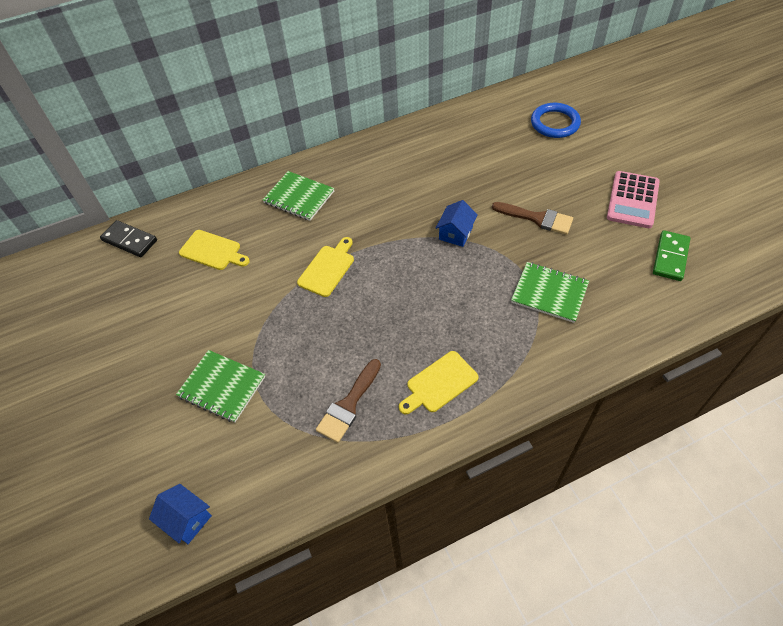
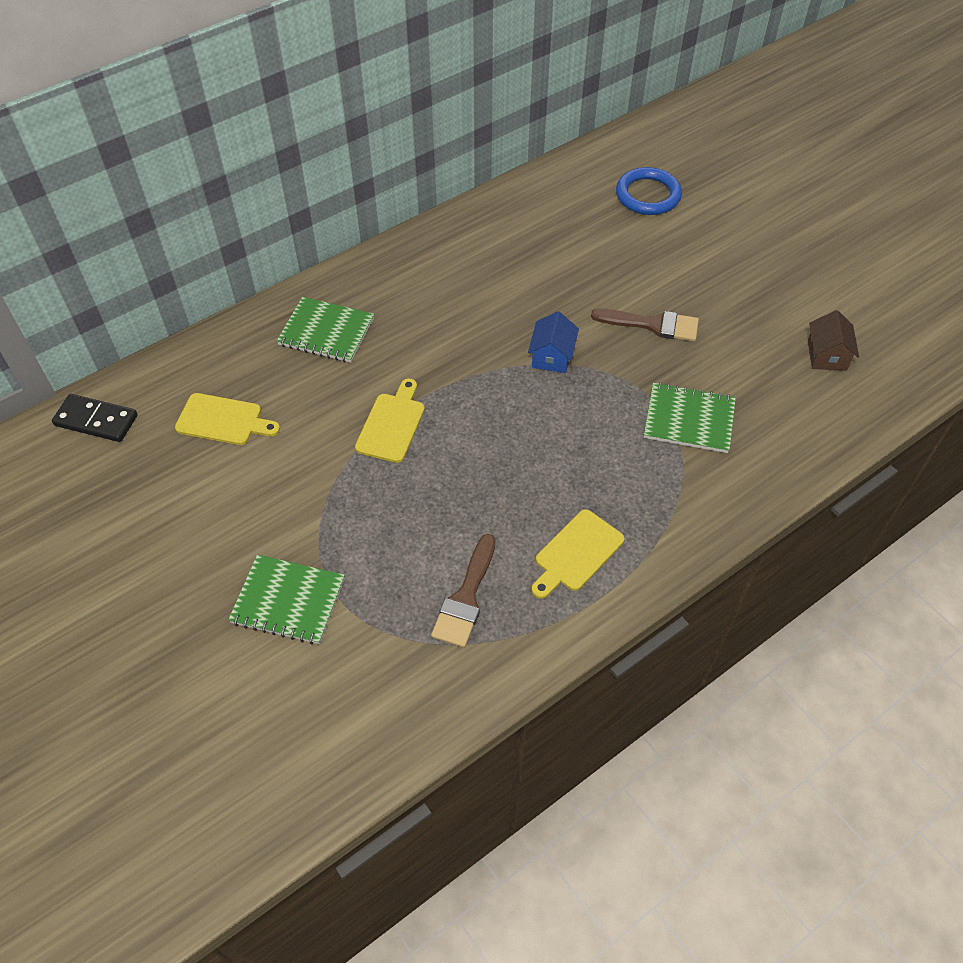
camera: 15 degrees left, 0 degrees up
(187, 519) = (288, 777): blue house -> none
(633, 200) = (767, 287): pink calculator -> none
(670, 257) = (826, 355): green domino -> brown house

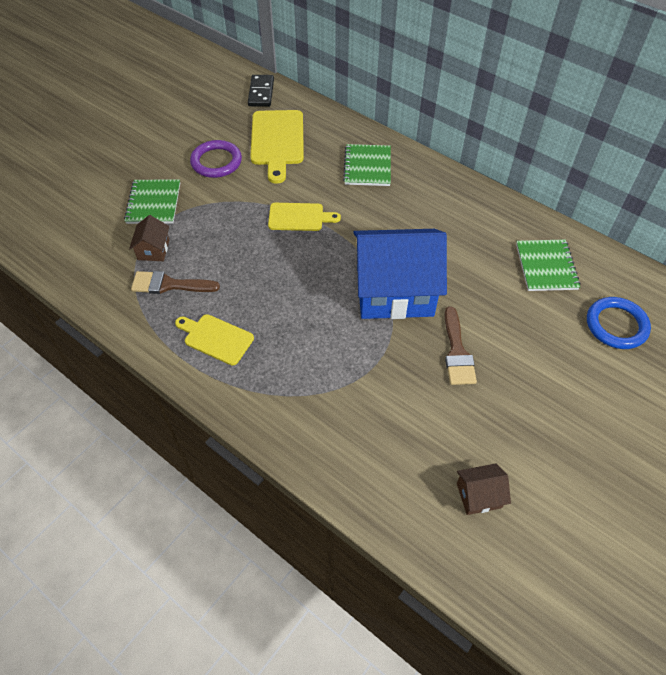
camera: 75 degrees right, 0 degrees up
(223, 420) = (277, 141): yellow cutting board -> yellow cutting board, size x1.61
(232, 504) = (216, 162): none -> purple ring
(389, 611) = (153, 250): none -> brown house
(552, 356) = (394, 291): blue house -> blue house, size x2.38
(689, 419) = (362, 392): green notebook -> green notebook (546, 266)

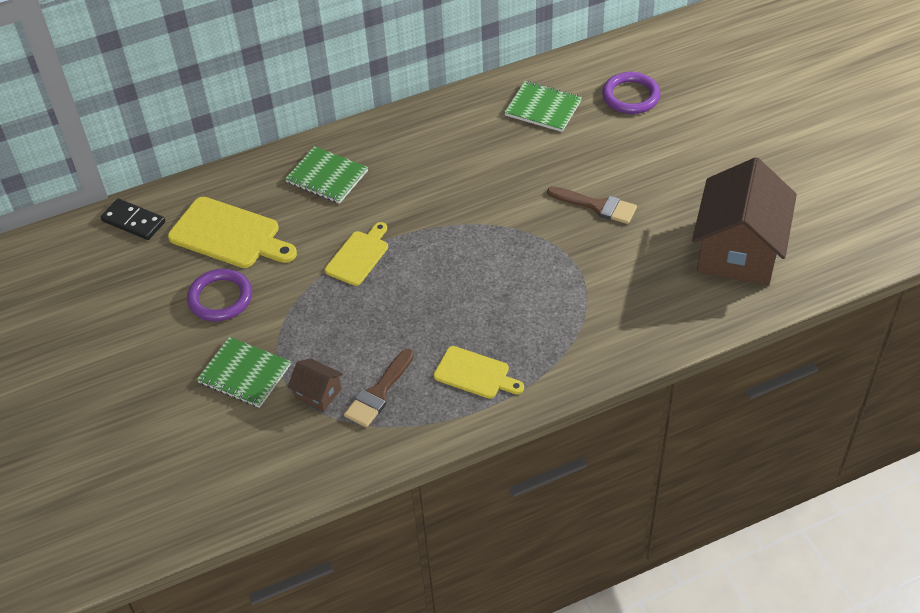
camera: 60 degrees left, 5 degrees down
(216, 338) = (475, 374): yellow cutting board -> yellow cutting board turned 120 degrees counterclockwise
(394, 291) = (504, 220): blue house -> none
(479, 495) = (738, 250): brown house -> brown house, size x2.38
(616, 325) = (631, 96): blue ring -> purple ring

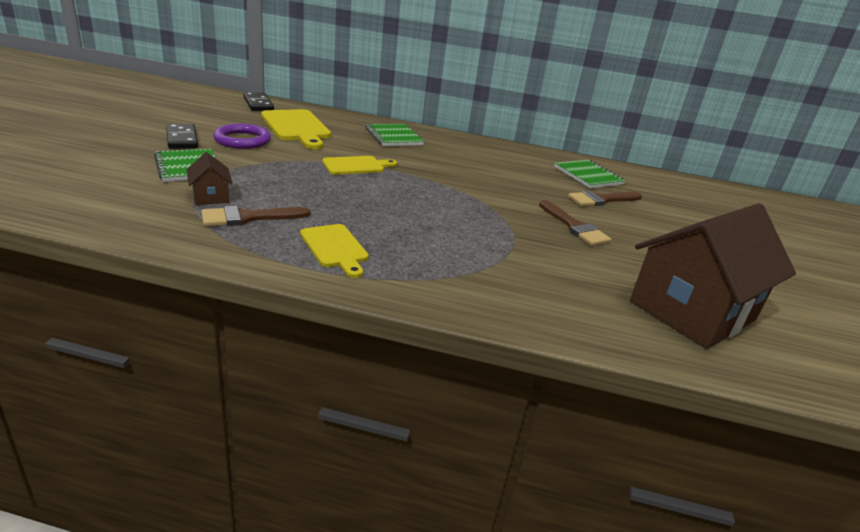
camera: 30 degrees right, 20 degrees down
(172, 341) = (182, 139): none -> black domino
(584, 144) = (601, 200): none -> brown brush
(631, 96) = (669, 199): purple ring -> none

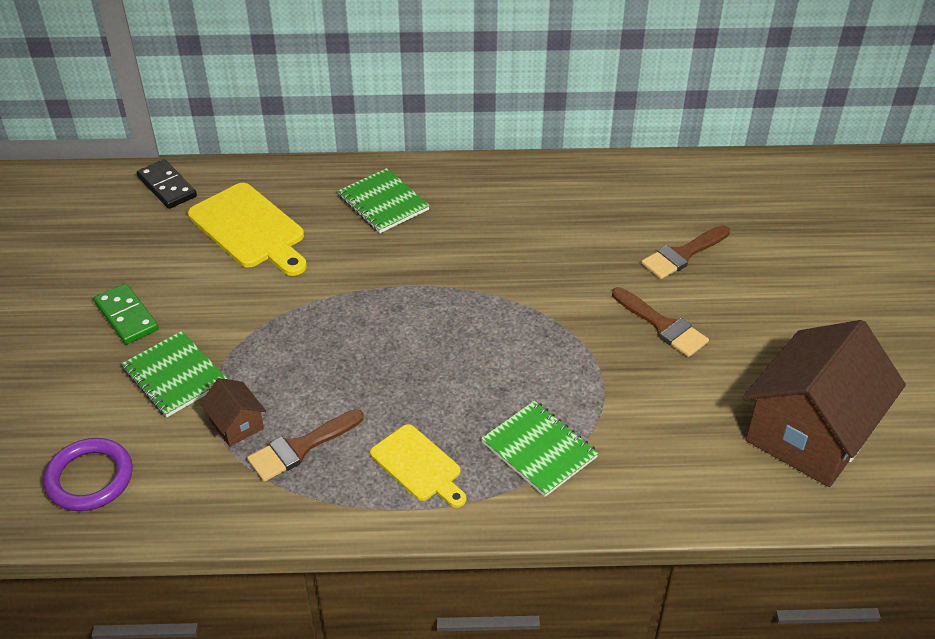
camera: 10 degrees left, 15 degrees up
(182, 139) = (126, 316): black domino -> green domino
(242, 140) = (201, 289): purple ring -> purple ring (90, 478)
(356, 166) = (367, 293): yellow cutting board -> none
(588, 176) = (656, 203): green notebook -> green notebook (539, 450)

